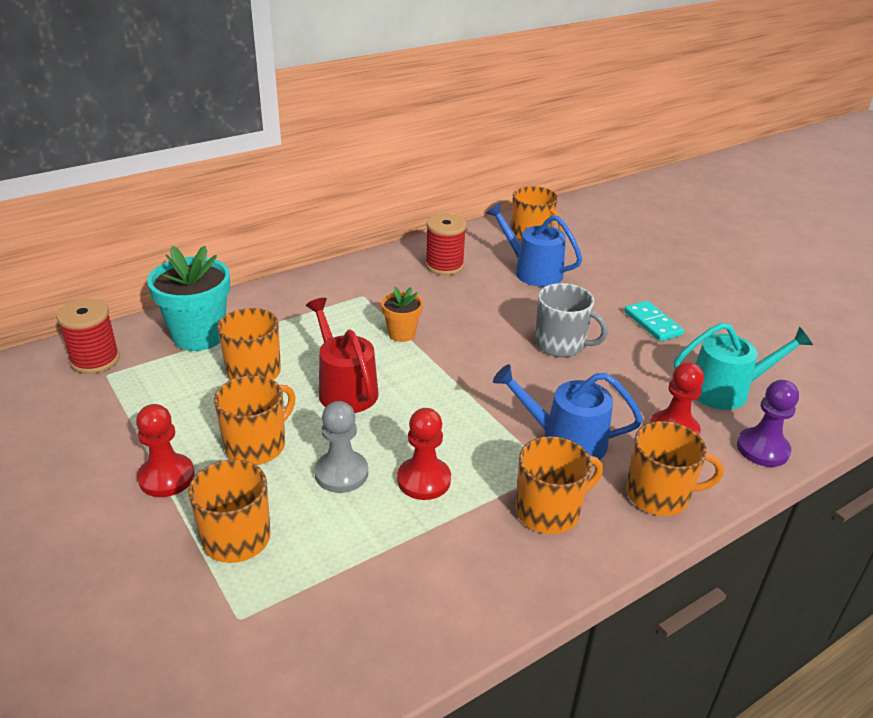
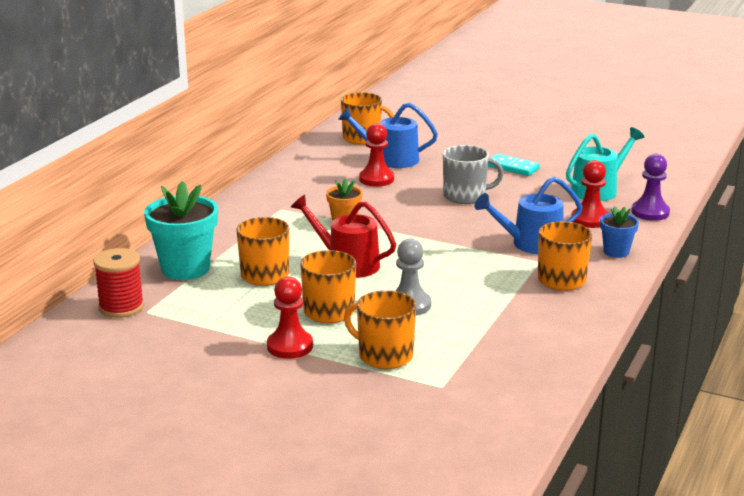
camera: 30 degrees left, 10 degrees down
(424, 480) = (467, 291): red pawn -> red pawn (376, 179)
(444, 266) = (319, 173): red spool -> none
(659, 495) = (616, 252): orange mug -> blue flower pot

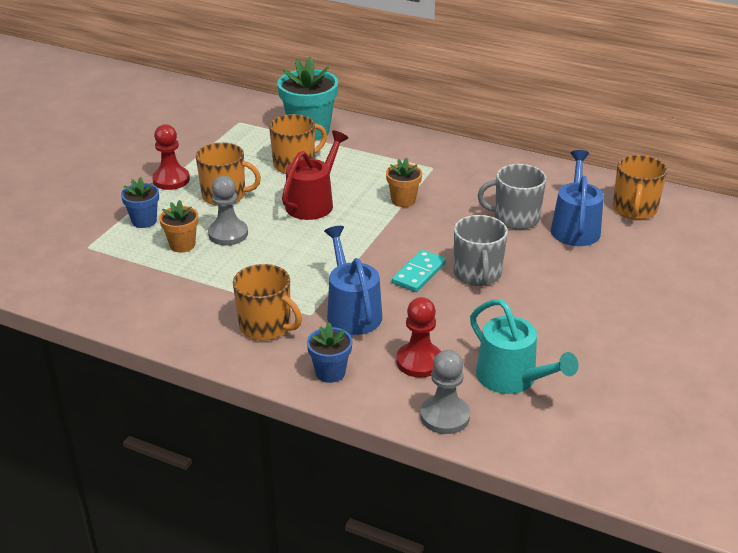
camera: 90 degrees right, 10 degrees up
(121, 307) = (248, 112): red spool -> none
(376, 179) = (515, 218): red pawn -> grey mug
(384, 355) = (144, 221): orange mug -> blue flower pot
(432, 329) = (182, 245): none -> orange flower pot
(512, 167) = (572, 313): turquoise domino -> turquoise domino (419, 273)
(650, 212) = (445, 416): purple pawn -> grey pawn

